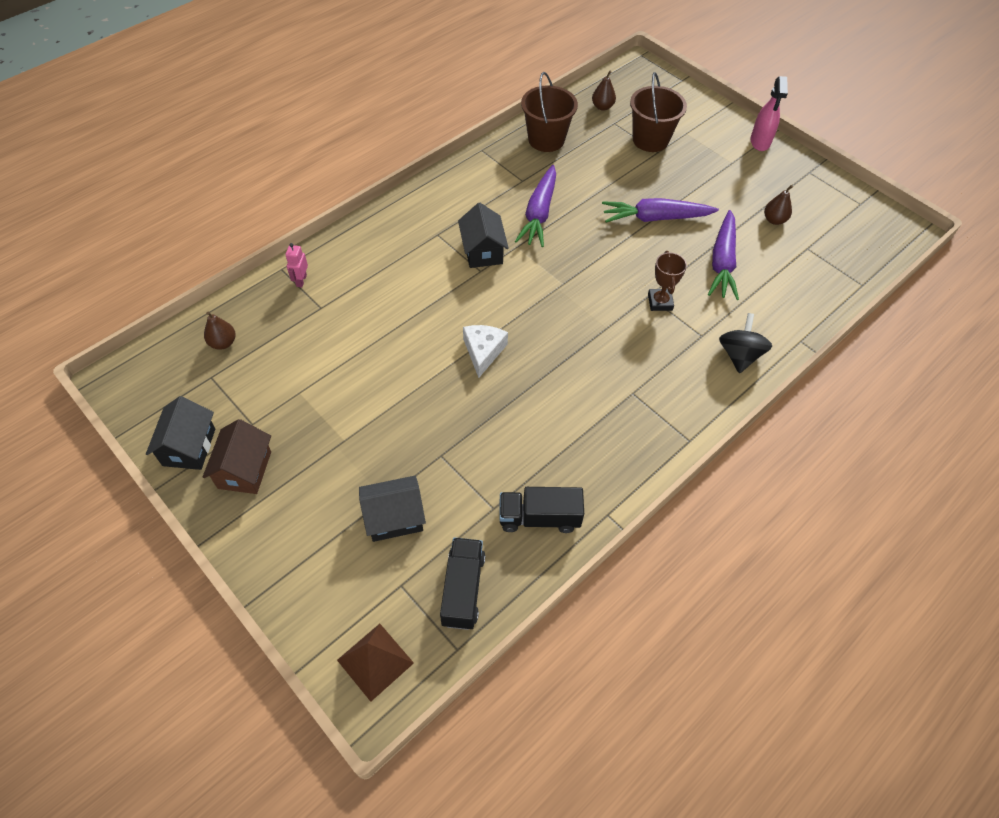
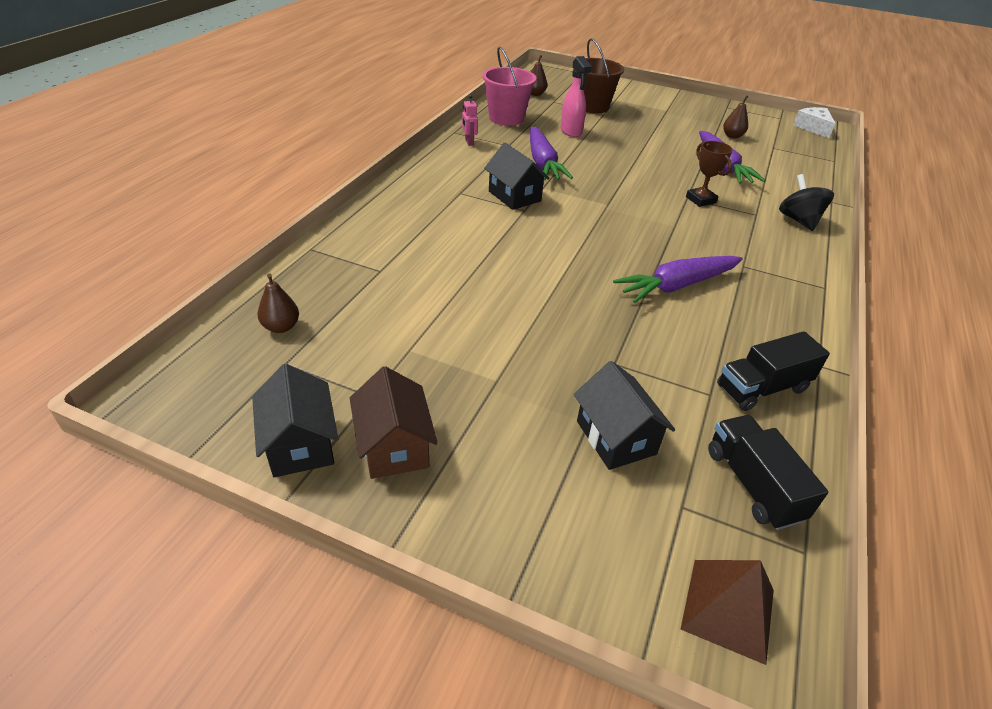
camera: 25 degrees left, 15 degrees down
(301, 280) = (341, 253): pink robot -> pink robot (469, 142)
(394, 517) = (615, 437): black house -> black house turned 75 degrees counterclockwise
(483, 351) = (580, 267): white cheese -> white cheese (813, 128)
(546, 139) = (506, 118): brown bucket -> pink bucket
(655, 218) = (642, 150): purple carrot -> purple carrot (676, 286)
(760, 142) = (675, 97): pink spray bottle -> pink spray bottle (571, 131)

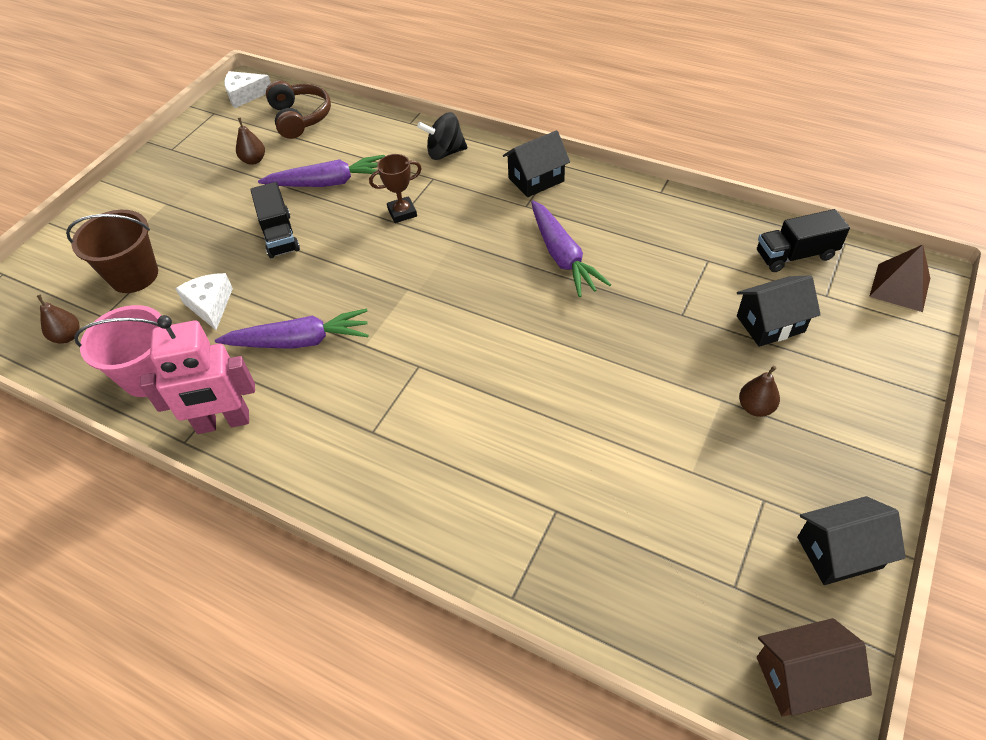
camera: 80 degrees left, 10 degrees up
(281, 327) = (676, 603): brown pear -> brown pear (755, 407)
(394, 446) = (821, 476): brown house -> brown house (801, 678)
(469, 142) = (223, 422): pink robot -> pink robot, size x2.28
(514, 196) = (385, 374): black house -> black house (536, 179)
(571, 131) = (210, 305): pink spray bottle -> white cheese
(762, 388) = (694, 229): black truck -> black truck (279, 235)
(799, 151) = (300, 118): none -> brown headphones

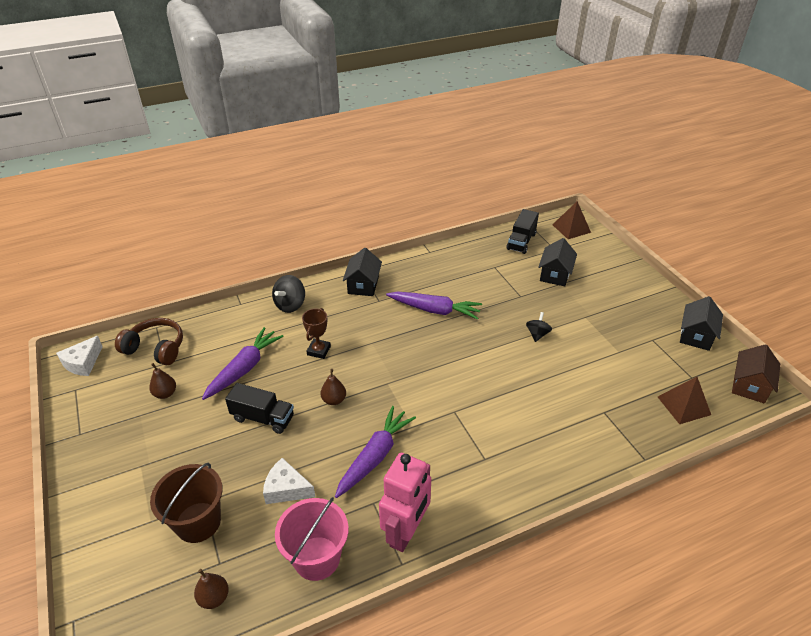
camera: 55 degrees left, 10 degrees down
(627, 369) = (537, 334): none -> black spinning top
(662, 601) = (683, 405): none -> brown pyramid
(755, 407) = (599, 309): brown pear -> brown pear (334, 400)

